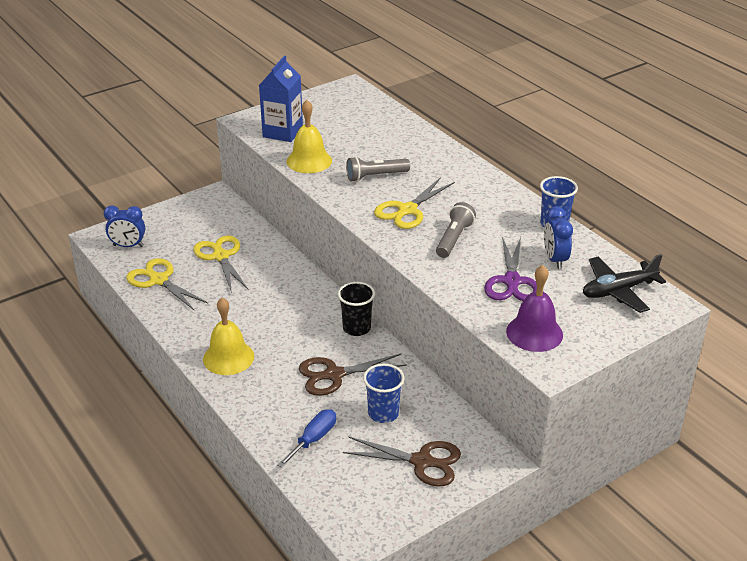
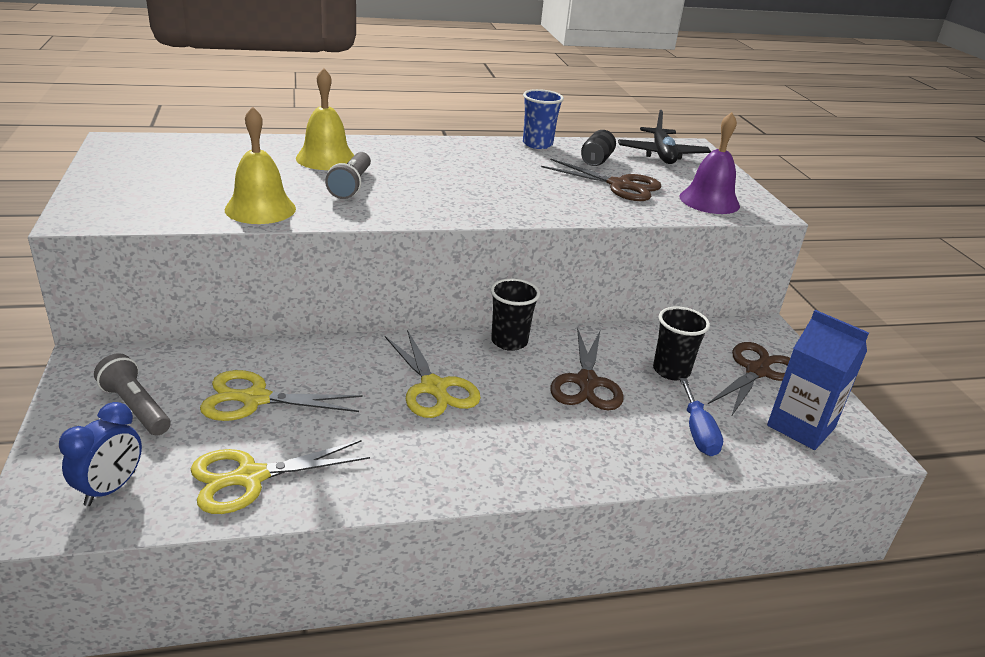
camera: 70 degrees left, 5 degrees down
(228, 357) = (500, 457): yellow bell -> yellow bell (326, 158)
(283, 132) = (159, 204): blue carton -> blue carton (801, 427)
(313, 439) = (698, 432): blue screwdriver -> blue screwdriver turned 150 degrees counterclockwise
(383, 413) = (671, 371): blue cup -> black cup
(407, 210) = (443, 191): yellow scissors -> yellow scissors (433, 387)
(454, 239) = (523, 186): grey flashlight -> grey flashlight (136, 408)
(512, 281) = (619, 185): purple scissors -> brown scissors
(555, 259) = (596, 160): blue clock -> black can

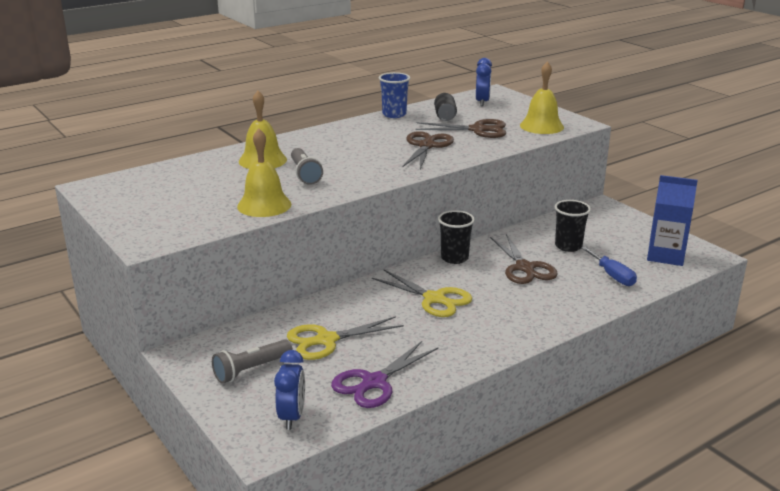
camera: 20 degrees left, 5 degrees down
(136, 408) = (251, 370): grey flashlight -> grey flashlight turned 60 degrees counterclockwise
(251, 477) = (374, 382): yellow scissors -> purple scissors
(662, 155) = (482, 102): black plane -> blue clock
(709, 201) = (541, 126): purple bell -> yellow bell
(757, 371) = (617, 232): brown scissors -> brown scissors (426, 146)

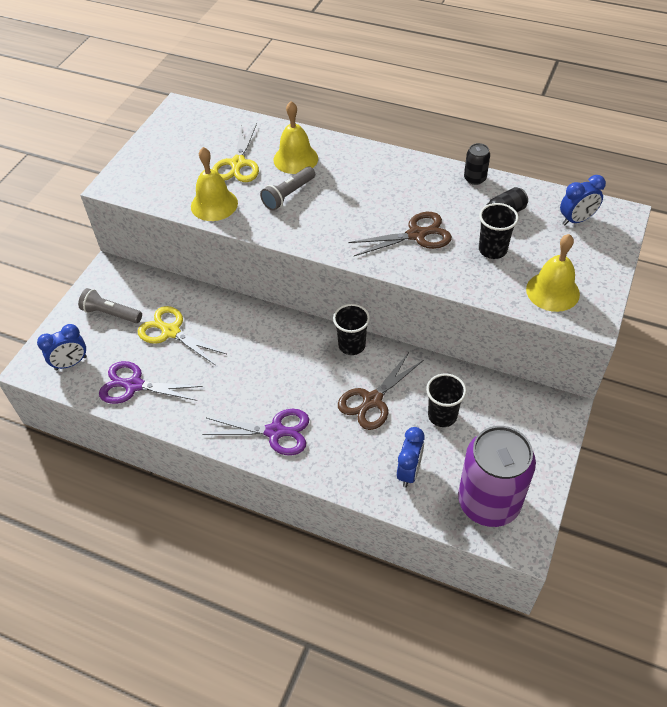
camera: 60 degrees right, 25 degrees up
(394, 114) = (475, 178): blue cup -> black can
(434, 299) = (273, 364): yellow scissors -> yellow scissors (238, 163)
(477, 130) = (492, 250): brown scissors -> black cup
(515, 321) = (275, 432): none -> purple scissors
(612, 276) = (409, 472): blue screwdriver -> blue clock
(665, 255) = (488, 502): blue carton -> purple can

